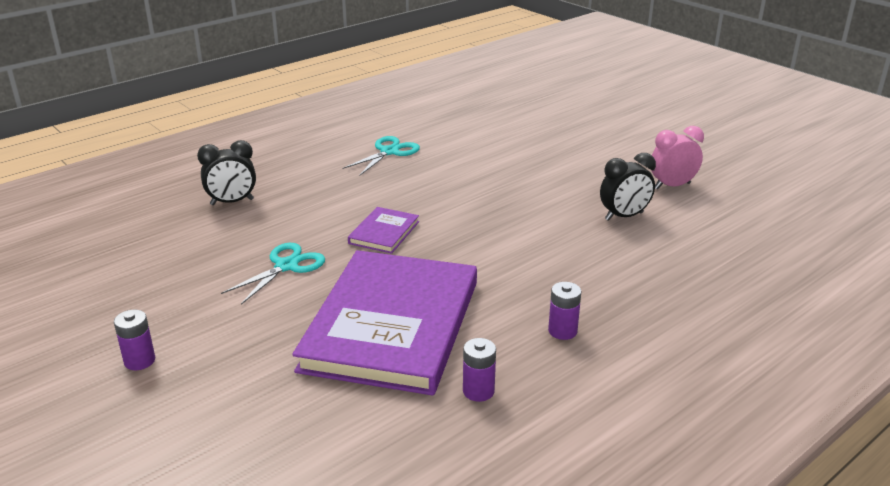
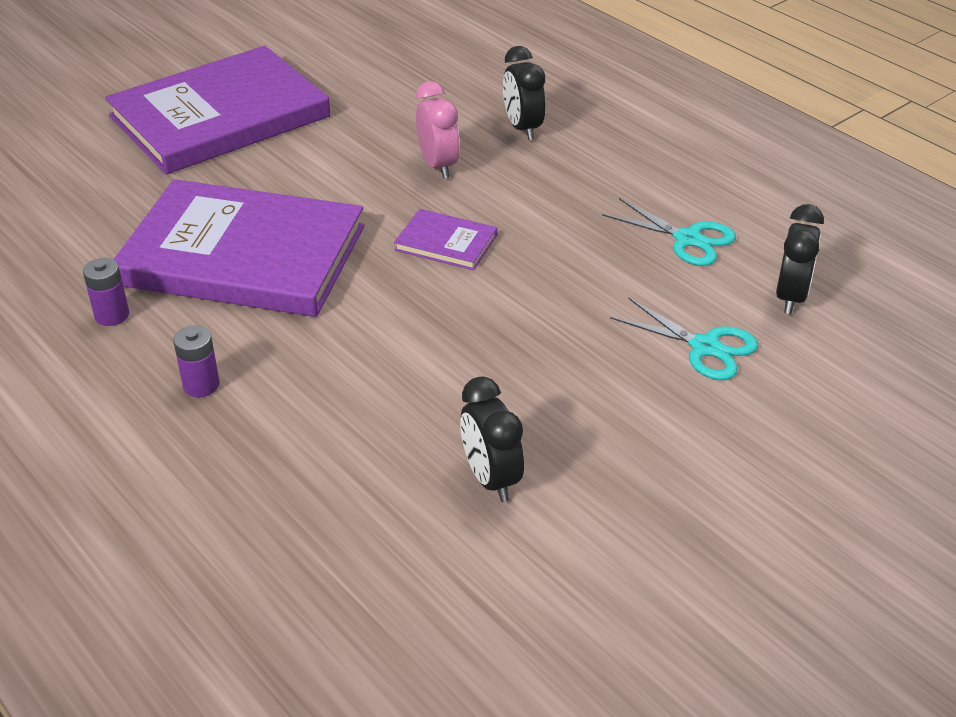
camera: 90 degrees right, 10 degrees up
(139, 361) = (220, 116): purple battery -> purple book
(286, 266) = (372, 178): turquoise scissors -> turquoise scissors (704, 347)
(449, 129) = (791, 297): none -> black clock
(672, 186) = (606, 560): pink clock -> pink clock (438, 166)

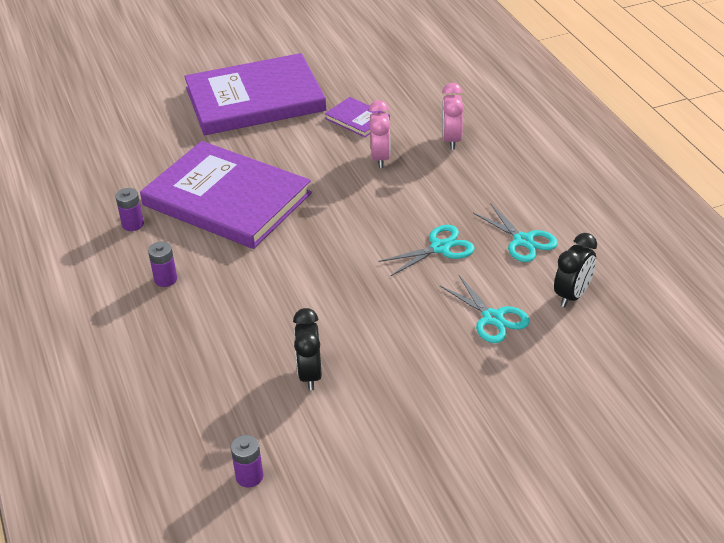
camera: 20 degrees right, 0 degrees up
(446, 243) = (358, 214): purple book -> purple book (357, 119)
(476, 654) = (249, 476): none -> purple battery
(523, 128) = (451, 140): black clock -> pink clock
(583, 268) = (440, 248): none -> turquoise scissors

